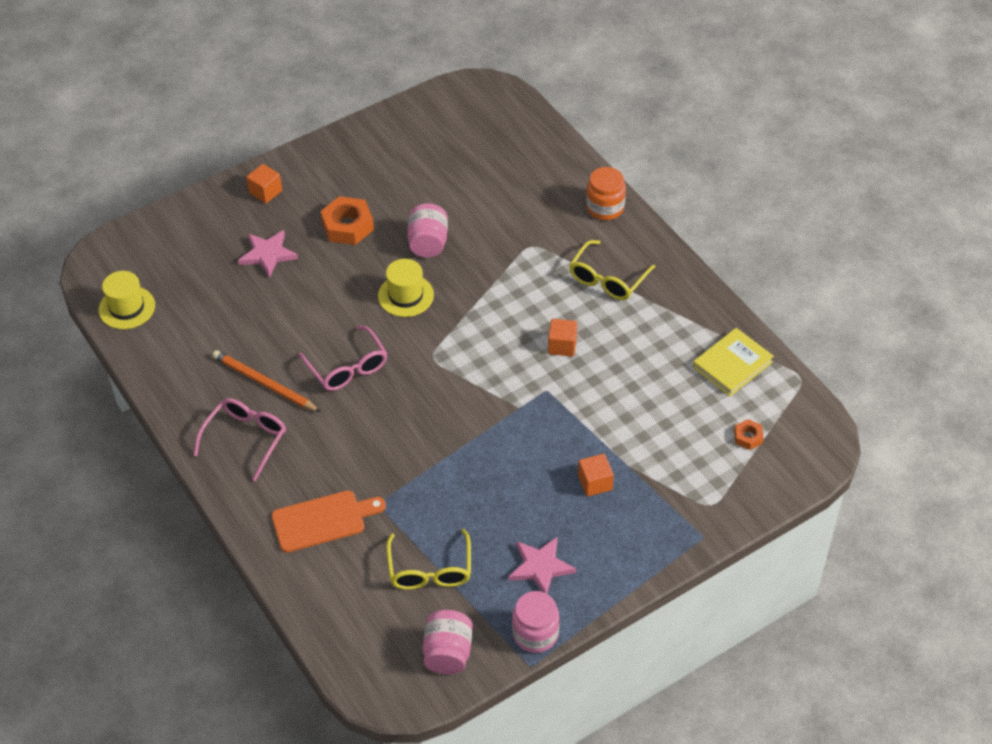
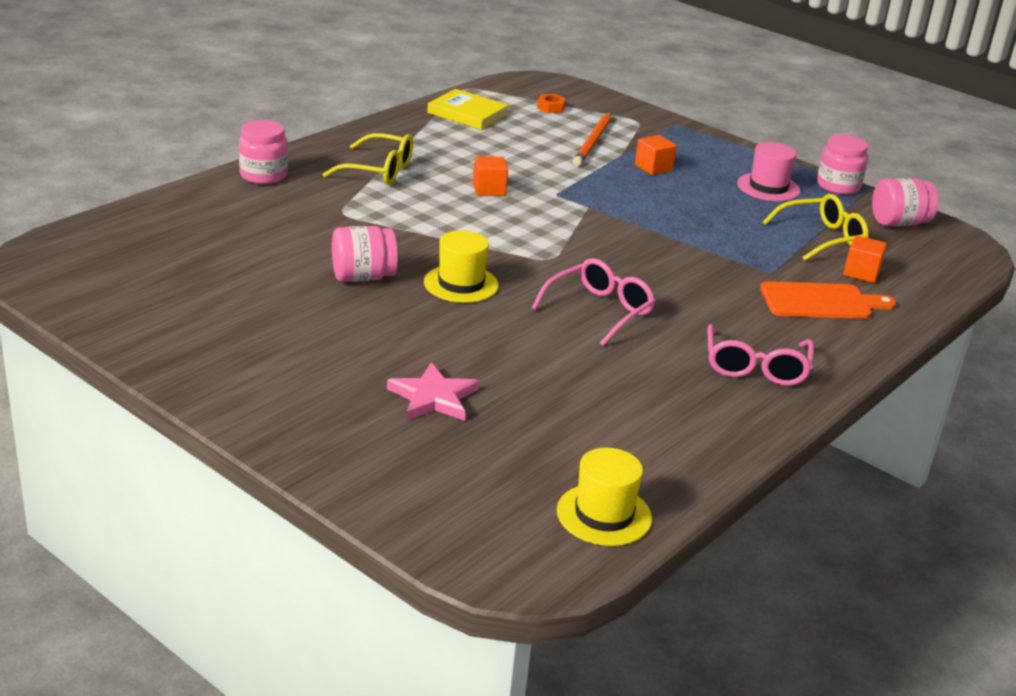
camera: 110 degrees left, 20 degrees down
(246, 438) = (756, 367): pink glasses -> pink glasses turned 90 degrees counterclockwise
(264, 384) = (663, 366): orange pencil -> orange pencil (593, 141)
(265, 192) = (299, 419): orange cube -> orange cube (861, 273)
(323, 520) = (820, 302): orange cutting board -> orange cutting board turned 120 degrees clockwise
(347, 226) = (351, 338): orange nut -> none
(540, 567) = (768, 187): pink star -> pink hat
(605, 208) = (263, 175): orange jar -> pink jar

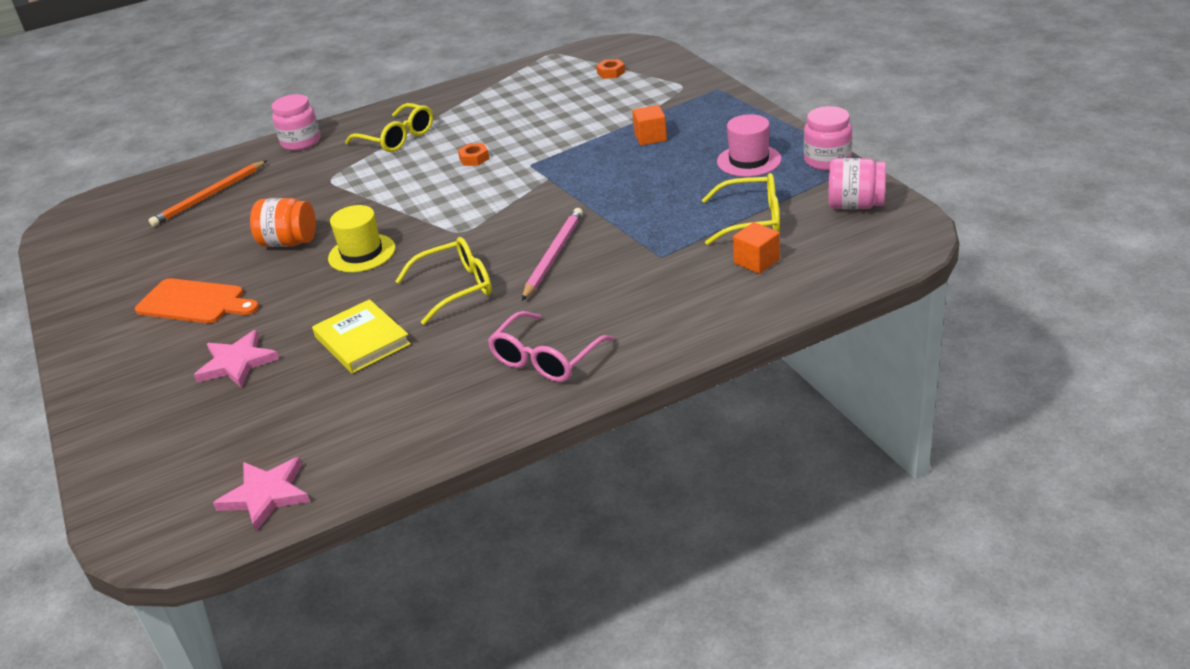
camera: 30 degrees right, 5 degrees up
(363, 277) = (289, 242): pink jar -> orange jar
(467, 113) = (527, 80): yellow book -> yellow book (362, 340)
(489, 189) = (474, 158): orange cube -> orange nut
(593, 141) = (617, 109): orange pencil -> orange pencil (210, 196)
(599, 310) = (456, 288): pink glasses -> yellow glasses
(604, 515) = (266, 495): yellow hat -> pink star
(668, 277) = (553, 256): none -> pink pencil
(820, 302) = (681, 292): orange cutting board -> orange cutting board (195, 302)

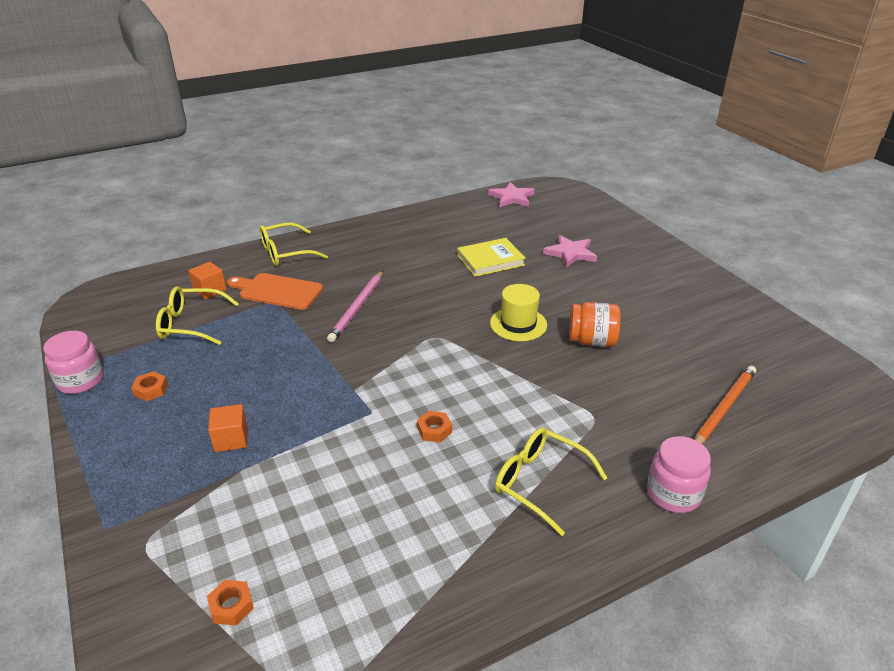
camera: 175 degrees right, 0 degrees up
(195, 302) = (636, 295): orange cutting board -> orange cutting board (277, 291)
(362, 340) = (490, 260): yellow book -> yellow book turned 75 degrees counterclockwise
(456, 288) = (432, 289): yellow glasses -> yellow glasses (285, 253)
(545, 359) = (369, 242): pink glasses -> none
(749, 160) = (151, 390): pink hat -> orange nut
(855, 205) = (102, 329): pink jar -> none

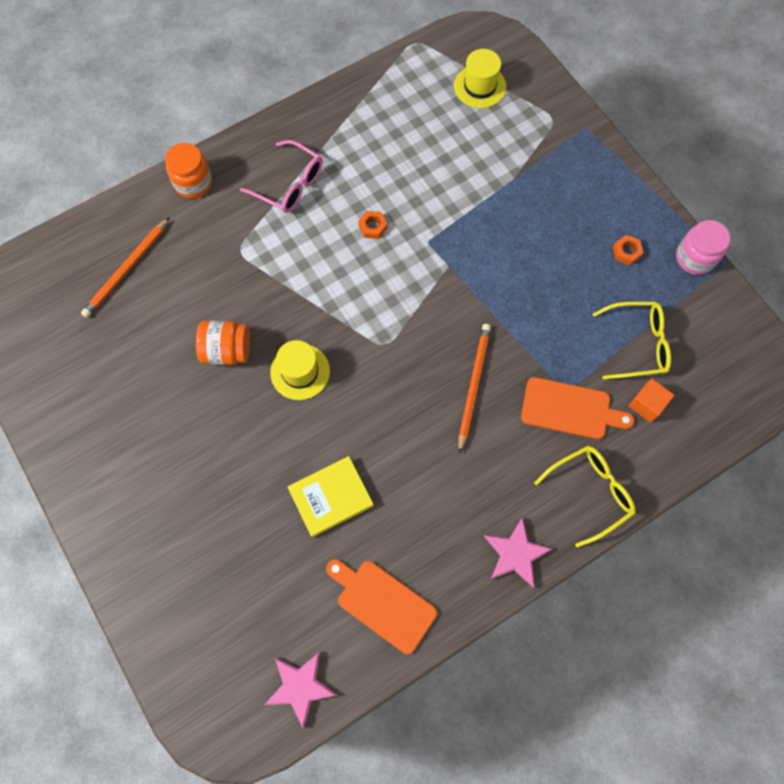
camera: 175 degrees right, 35 degrees up
(231, 439) = (533, 205): orange cube -> none
(231, 606) = (480, 86): orange nut -> yellow hat
(357, 308) = (473, 386): pink pencil -> orange pencil
(455, 220) = (382, 603): none -> orange cutting board
(539, 482) = (290, 185): yellow glasses -> pink glasses
(570, 253) = (229, 523): pink star -> pink star (516, 554)
(673, 494) = (193, 182): pink jar -> orange jar

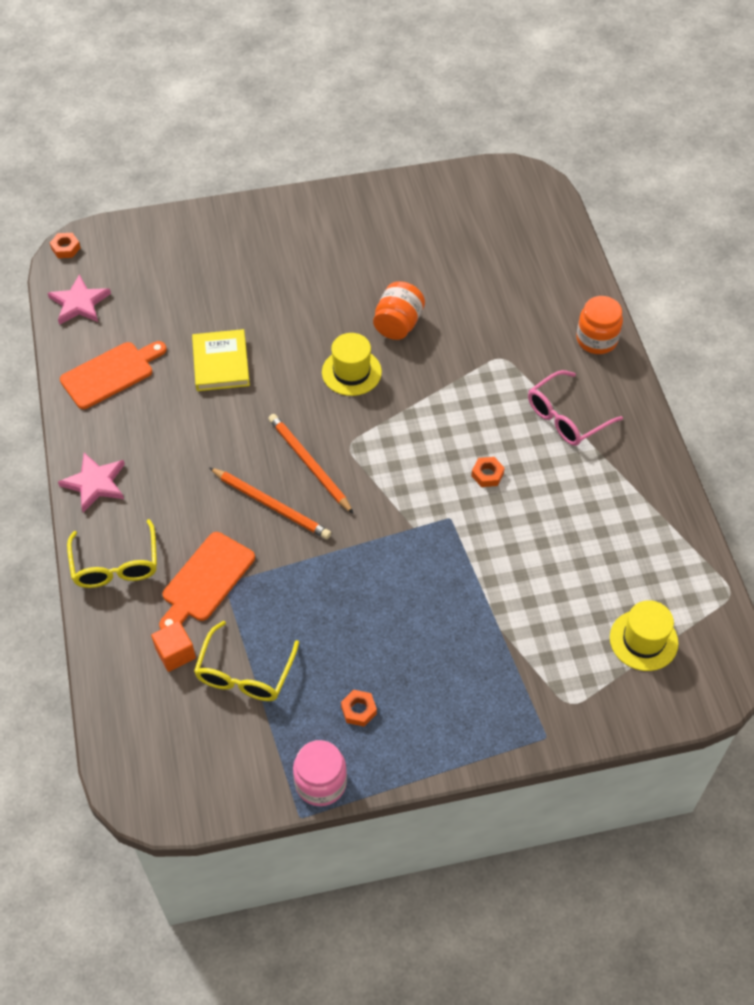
camera: 110 degrees right, 15 degrees down
(127, 269) = (515, 271): orange pencil -> orange pencil (309, 464)
(224, 746) = (66, 248): none -> orange nut

